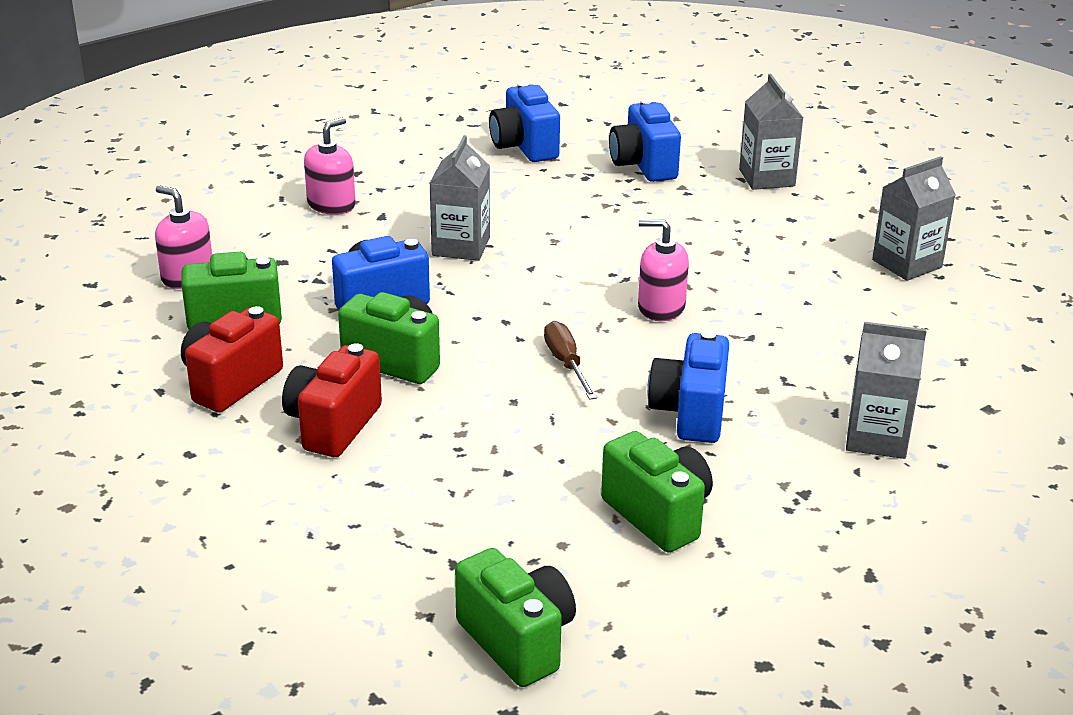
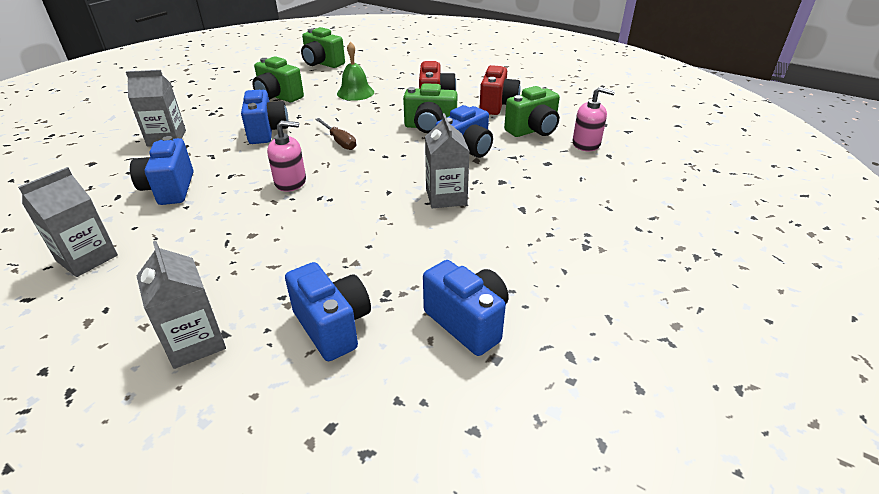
camera: 160 degrees right, 5 degrees up
(331, 205) = (567, 210): pink soap dispenser -> none
(483, 489) = (355, 92): none -> green bell
(837, 332) = (170, 189): none -> blue camera

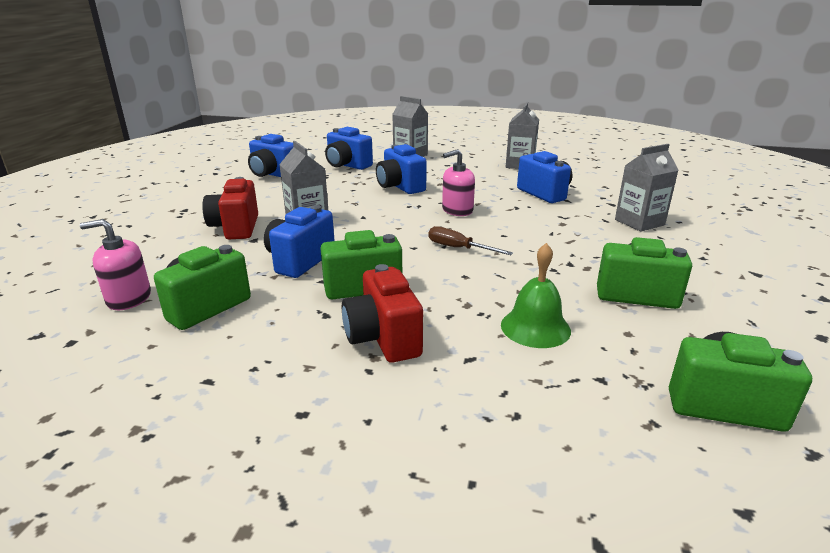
camera: 160 degrees right, 10 degrees down
(267, 132) = (555, 245): blue camera -> blue camera (400, 187)
(497, 105) = (263, 348): red camera -> red camera (236, 228)

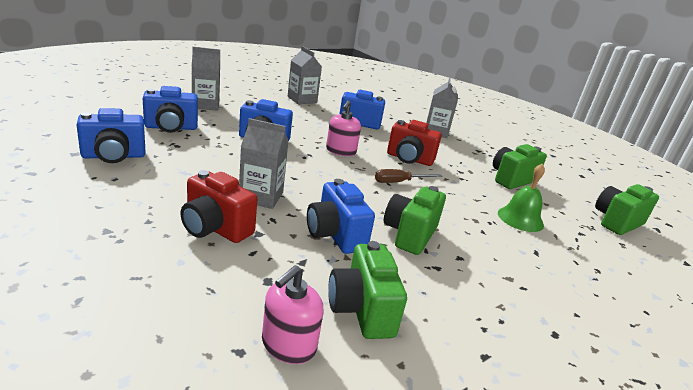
camera: 55 degrees left, 0 degrees up
(383, 338) = (490, 264): red camera -> red camera (409, 159)

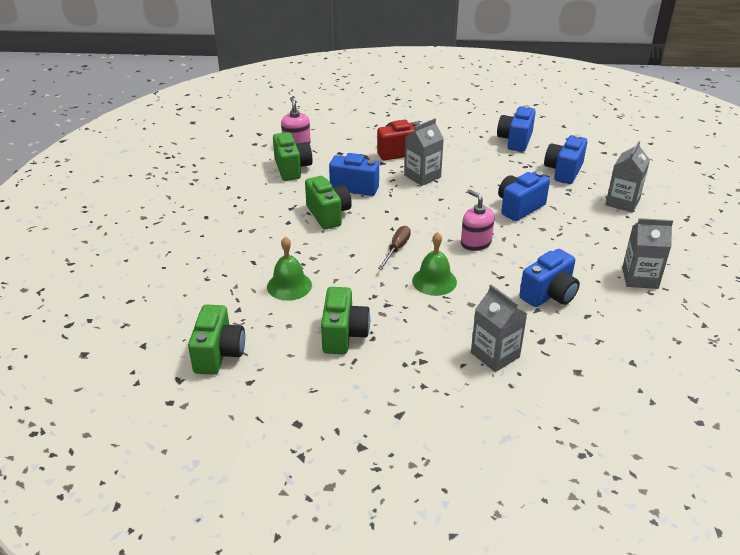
camera: 135 degrees right, 10 degrees up
(361, 310) = (292, 168): green camera -> green camera turned 45 degrees clockwise
(409, 159) = (434, 281): red camera -> green bell

